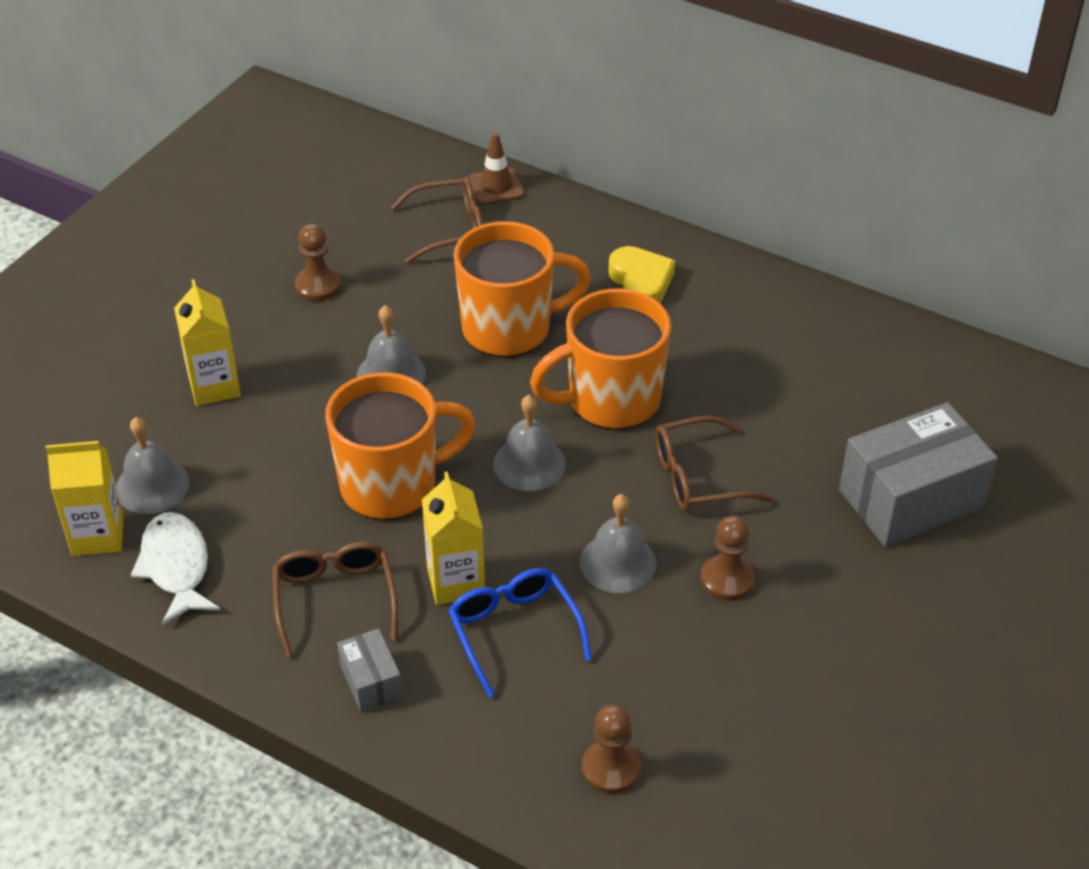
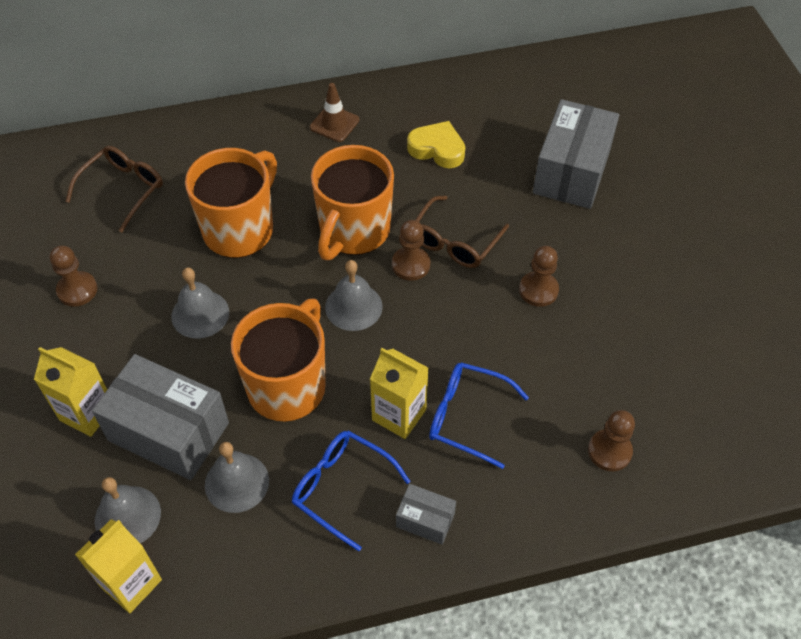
camera: 45 degrees left, 10 degrees up
(176, 567) = (213, 556): white fish -> none
(256, 447) = (168, 431): none -> grey box
(335, 599) = (341, 488): brown glasses -> blue glasses
(496, 187) = (120, 141): brown traffic cone -> brown traffic cone (334, 124)
(618, 562) = (472, 327): grey bell -> grey bell (237, 482)
(628, 466) = (411, 265): none -> brown pawn
(640, 282) = (284, 145): yellow heart -> yellow heart (437, 149)

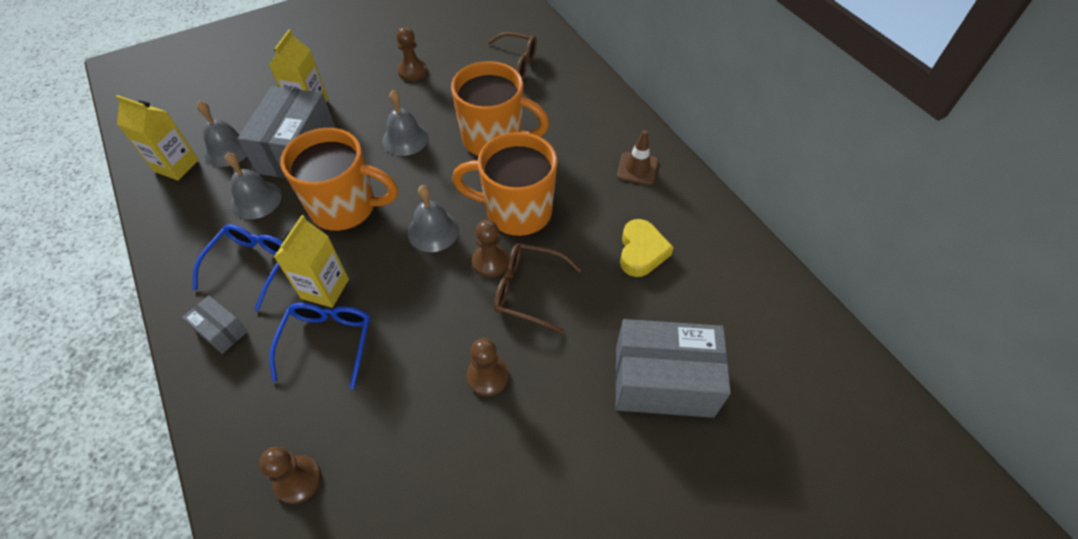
camera: 75 degrees right, 0 degrees up
(425, 520) = (221, 331): grey box -> grey box turned 60 degrees counterclockwise

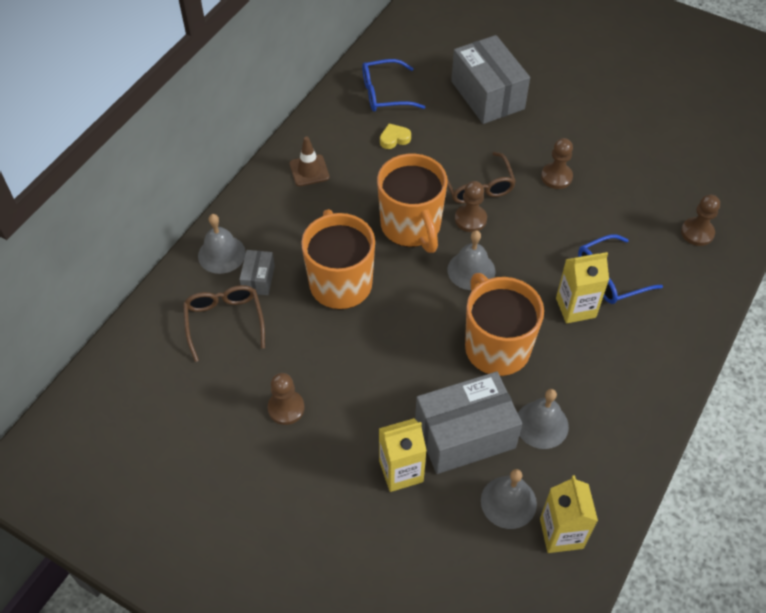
camera: 120 degrees left, 0 degrees up
(221, 331) = (660, 349): grey box -> grey box (258, 279)
(252, 265) = (599, 373): blue glasses -> blue glasses (385, 93)
(405, 139) = (387, 353): grey bell -> grey bell (221, 254)
(641, 252) = (394, 139): yellow heart -> yellow heart, size x0.64

